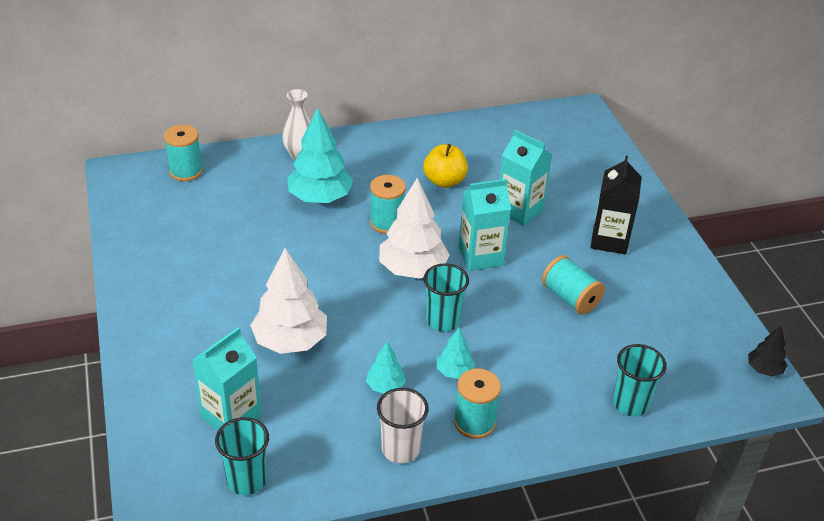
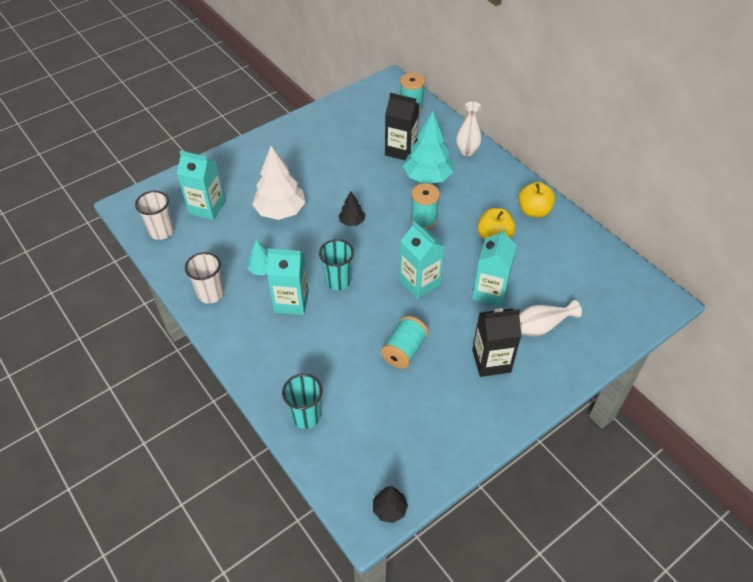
camera: 70 degrees right, 10 degrees up
(247, 480) = (162, 231): turquoise cup -> white cup
(257, 204) = (401, 150): none -> black carton
(353, 281) = (352, 222): none -> black tree
(412, 269) = (382, 249): white tree -> none
(424, 142) = (533, 211): none -> yellow apple
(454, 371) = (291, 301): turquoise tree -> turquoise carton
(474, 422) = (249, 326): turquoise spool -> none
(580, 192) = (541, 326): none -> white vase

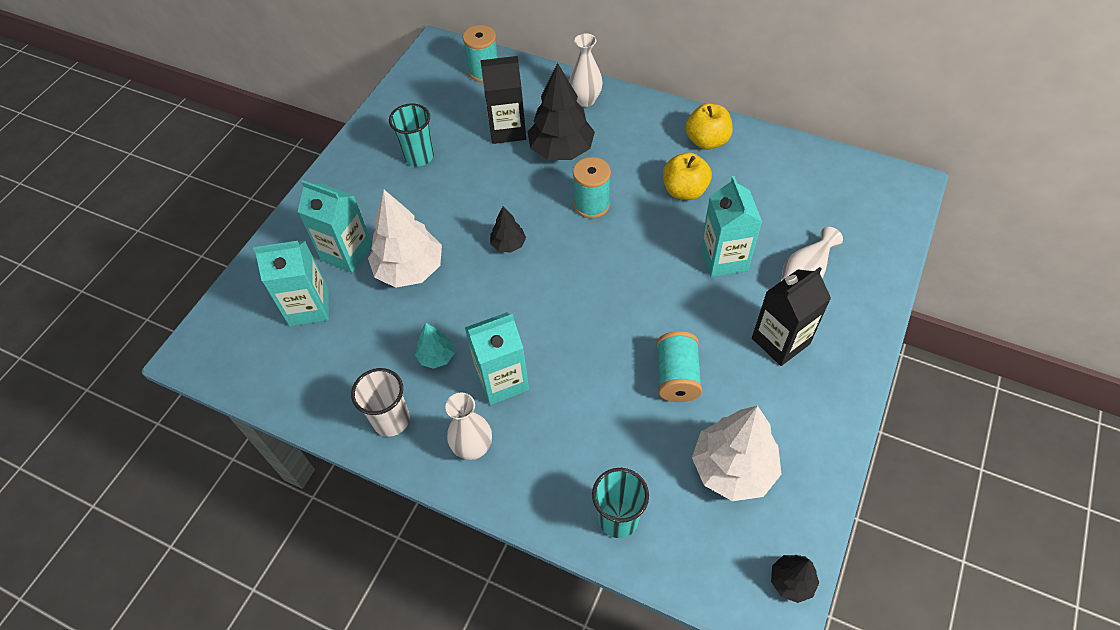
camera: 25 degrees left, 5 degrees up
(162, 231) = (267, 367): white cup -> none
(247, 333) = (473, 448): none -> white vase
(338, 281) = (541, 327): turquoise cup -> turquoise cup (419, 156)
(400, 423) = (733, 469): none -> white tree
(419, 283) = (638, 284): turquoise carton -> turquoise carton (347, 253)
(427, 177) = (561, 150): turquoise tree -> black tree

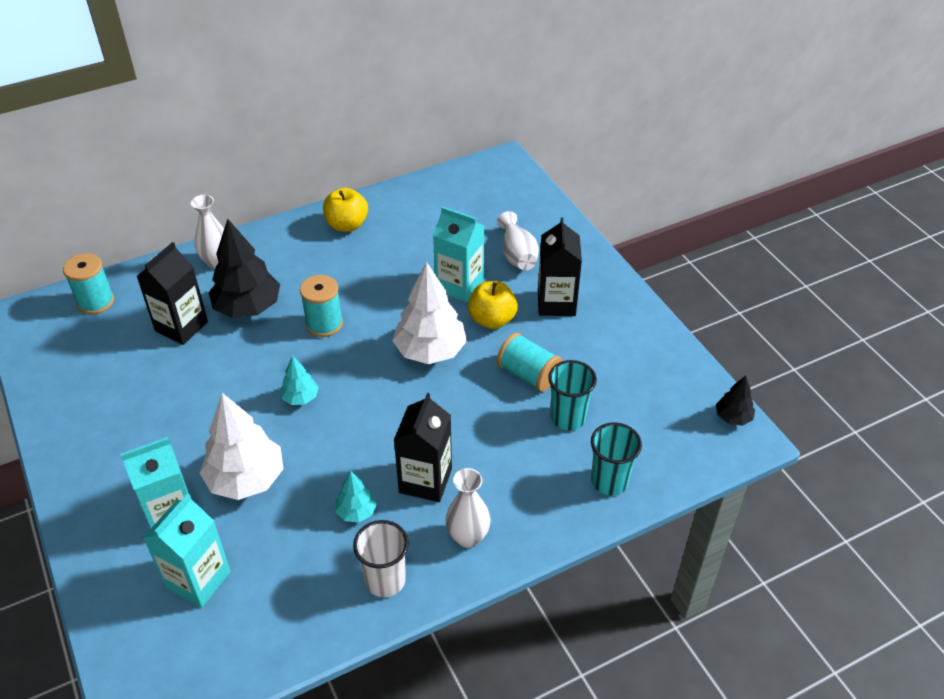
camera: 55 degrees left, 10 degrees down
(419, 156) = (130, 401): turquoise cup -> turquoise cup (568, 417)
(502, 380) = (425, 480): turquoise carton -> black carton
(508, 244) = (300, 398): black tree -> turquoise tree
(684, 191) = (376, 266): yellow apple -> yellow apple (492, 320)
(733, 469) = (628, 393): white tree -> white tree (430, 351)

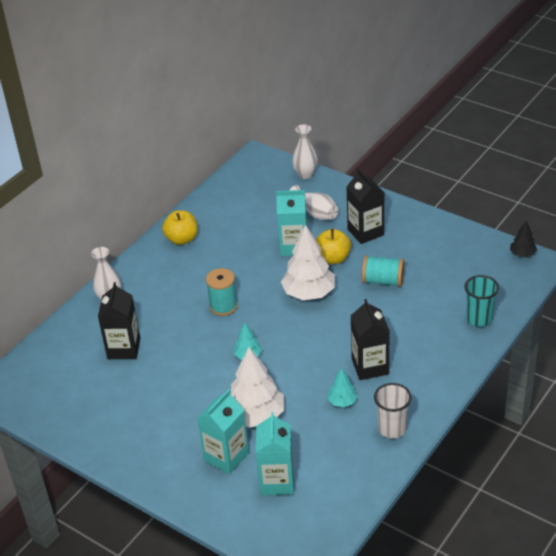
camera: 25 degrees left, 5 degrees down
(96, 302) = (44, 359): turquoise spool -> none
(248, 308) = (160, 318): black tree -> none
(468, 537) = (421, 384): white vase -> white vase (305, 174)
(568, 417) = (427, 295): turquoise cup -> none

